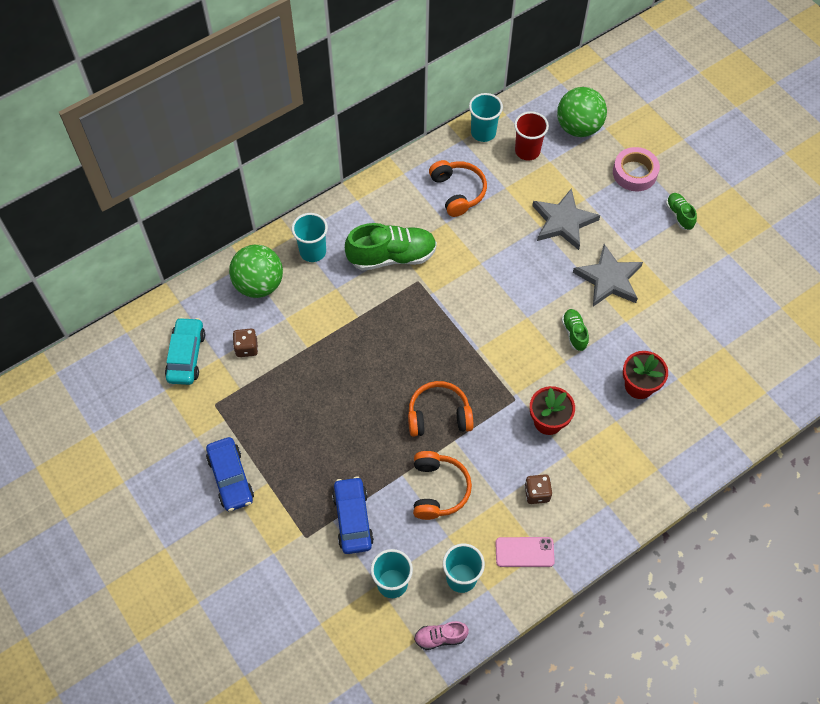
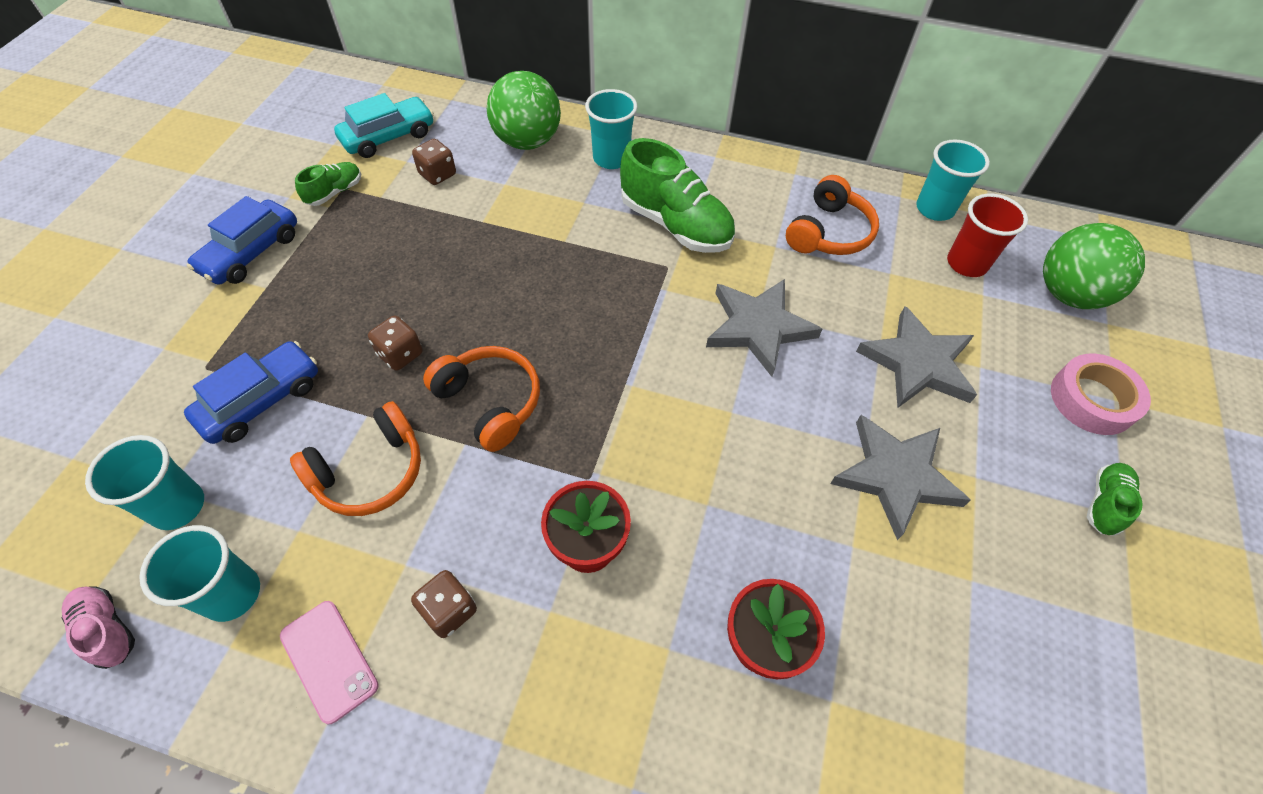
camera: 50 degrees right, 5 degrees down
(374, 439) = (400, 354): none -> brown dice
(490, 270) = (758, 327): none -> grey star
(574, 333) = (764, 487): green shoe -> green shoe (335, 192)

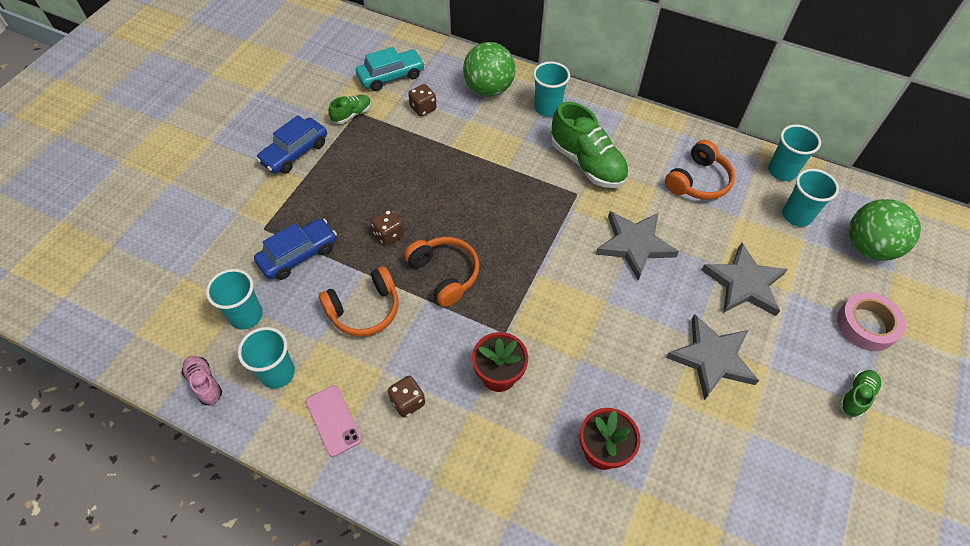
camera: 10 degrees right, 0 degrees up
(966, 264) = (796, 215): red cup -> turquoise cup

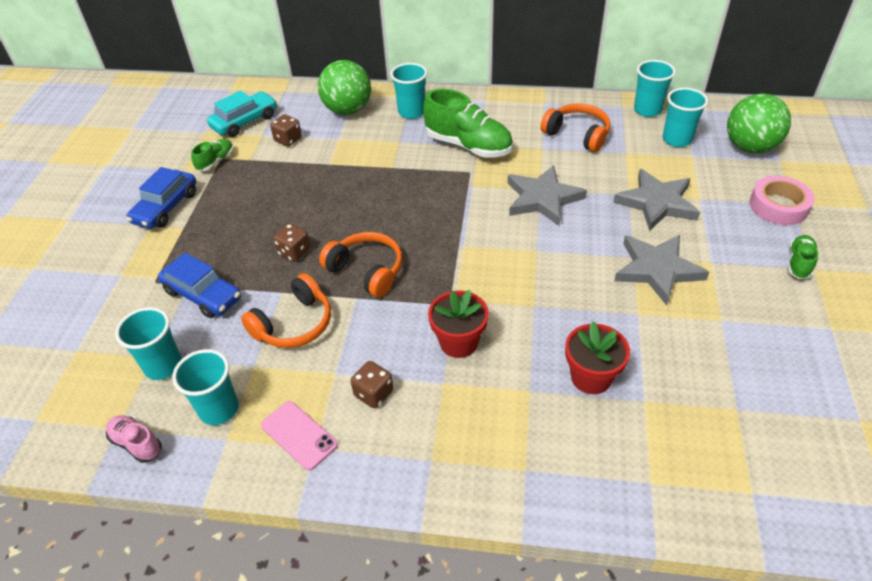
camera: 15 degrees left, 10 degrees down
(298, 255) = (203, 295): blue car -> blue car turned 90 degrees clockwise
(698, 181) = (577, 135): orange headphones -> orange headphones turned 75 degrees counterclockwise

